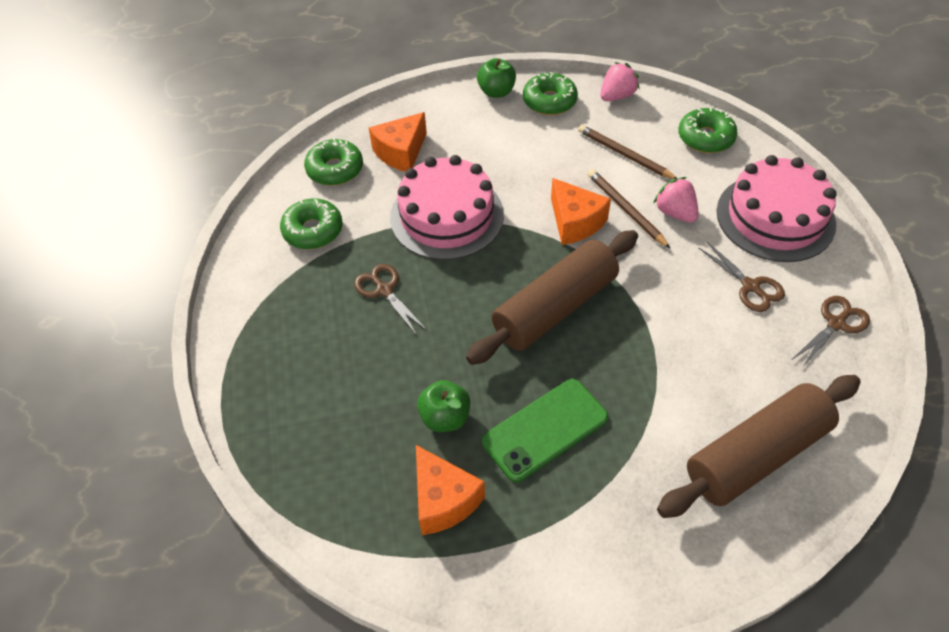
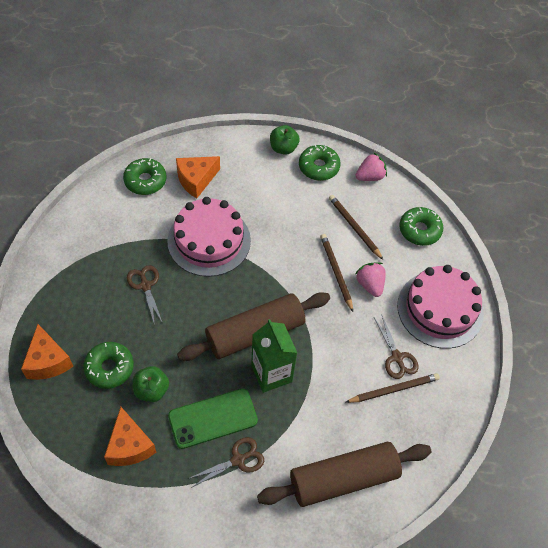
camera: 10 degrees right, 5 degrees up
(313, 230) = (114, 225): green donut -> green donut (109, 368)
(575, 222) = (296, 271): orange cheese -> orange cheese (48, 361)
(599, 351) = (271, 373): none -> green carton
(765, 325) = (393, 389): none -> brown pencil
(836, 324) = (443, 403): brown scissors -> brown scissors (238, 460)

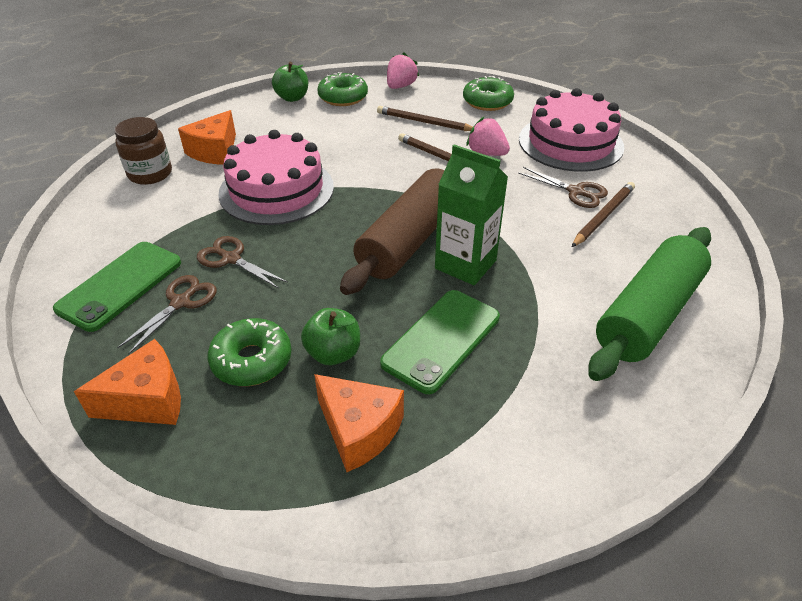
camera: 30 degrees left, 15 degrees down
(48, 361) = (148, 400): orange cheese -> orange cheese turned 60 degrees counterclockwise
(77, 271) = (120, 285): none -> green phone
(145, 181) = (150, 174): green donut -> brown jar
(238, 460) = (515, 364): brown scissors -> brown scissors (181, 302)
(343, 478) = (648, 314): brown rolling pin -> green rolling pin

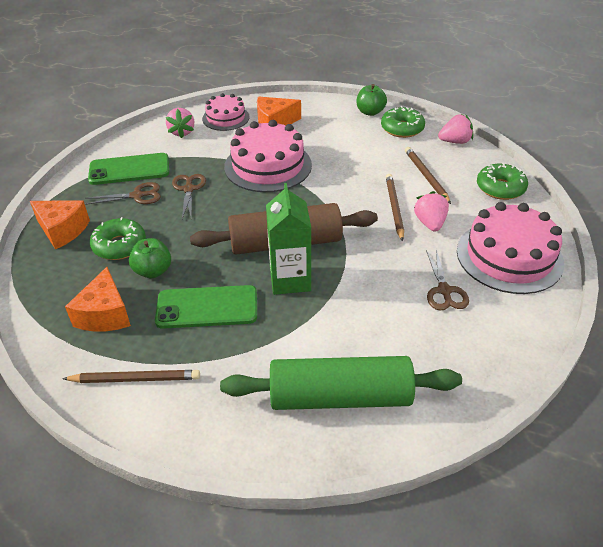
camera: 50 degrees right, 0 degrees up
(120, 213) = (182, 132): none -> pink strawberry
(150, 174) = (225, 118): brown jar -> pink cake
(603, 216) = (432, 319): brown pencil -> brown pencil (135, 379)

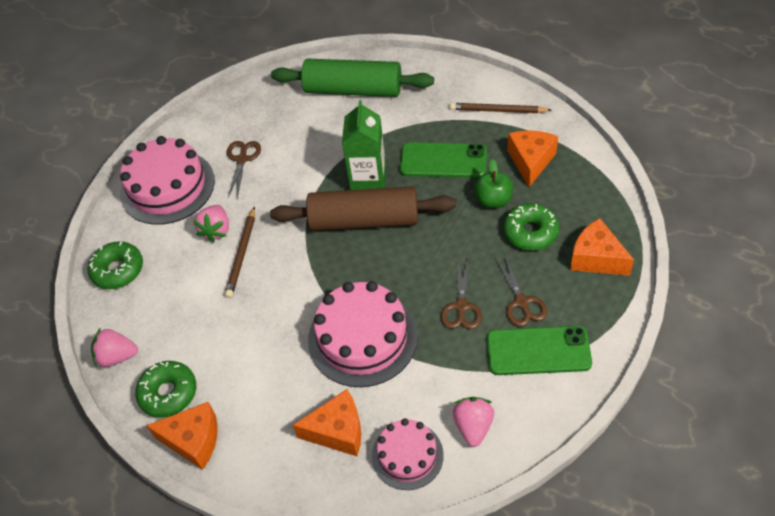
camera: 165 degrees left, 10 degrees up
(137, 196) = (521, 302): brown scissors -> brown scissors turned 105 degrees counterclockwise
(370, 112) = (194, 440): green apple -> orange cheese
(426, 176) = (186, 297): brown pencil -> none

